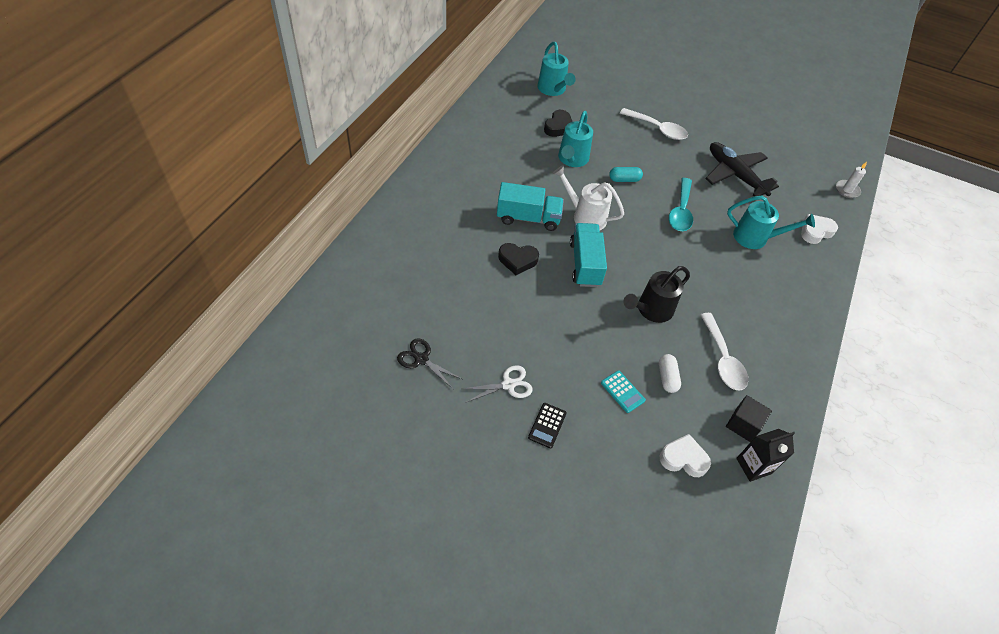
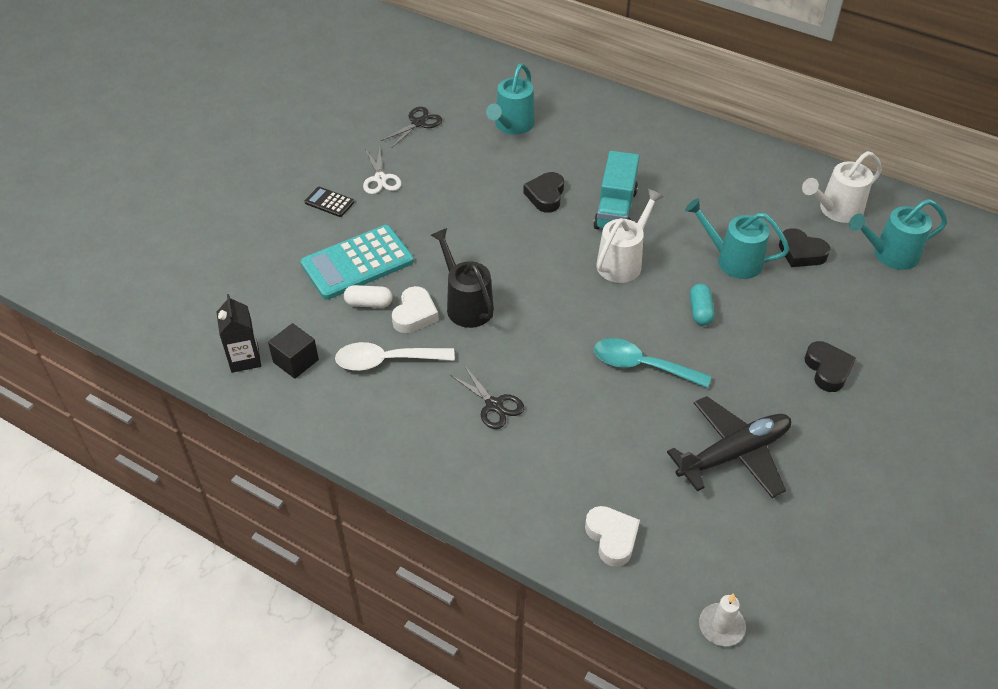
camera: 100 degrees right, 5 degrees down
(514, 106) = (835, 210): none -> white watering can
(585, 264) = (540, 253): turquoise truck -> none
(622, 392) = (357, 263): turquoise calculator -> turquoise calculator, size x2.15
(657, 129) = (827, 370): white spoon -> black heart
(683, 459) = (268, 300): white heart -> white heart (414, 314)
(740, 290) = (494, 405): none -> black scissors
(756, 238) = (593, 448): turquoise watering can -> turquoise watering can (512, 126)

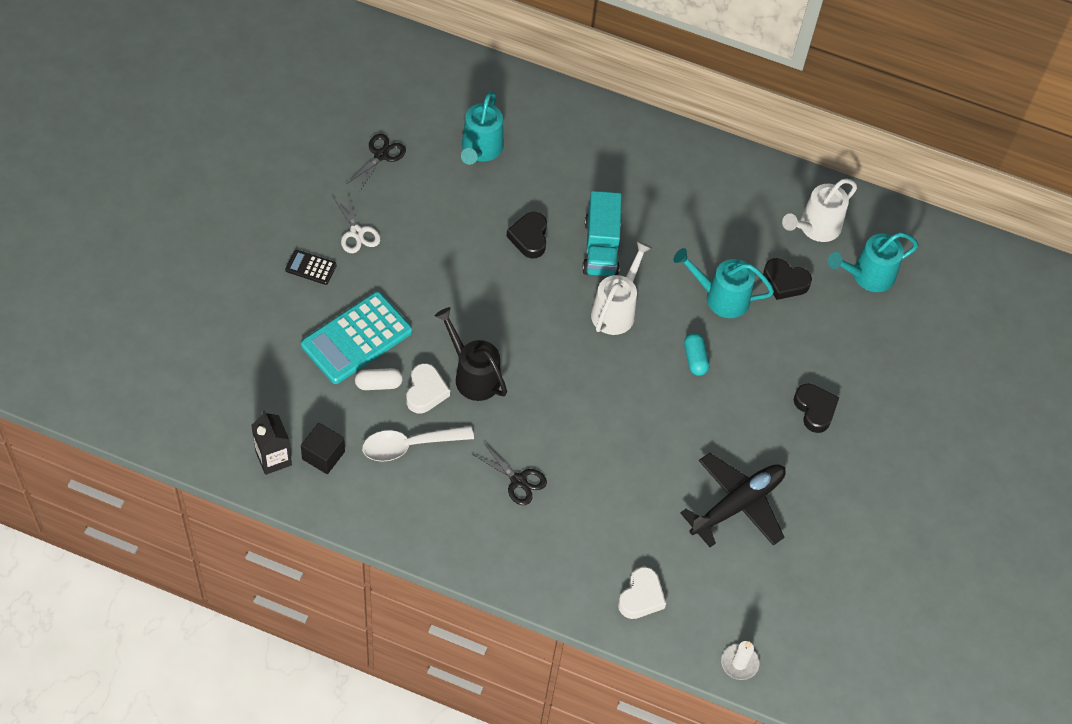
camera: 15 degrees left, 10 degrees up
(612, 538) = (641, 597): white heart -> white heart turned 60 degrees clockwise
(641, 366) = (647, 424): turquoise spoon -> none

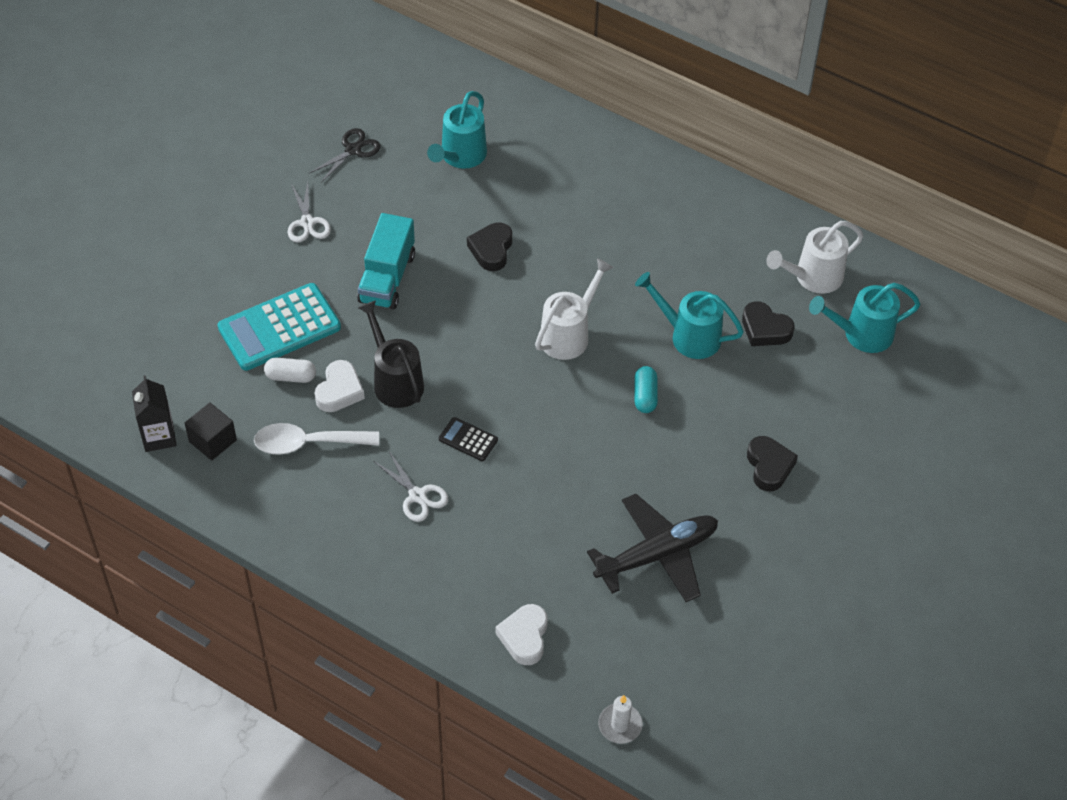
camera: 15 degrees right, 5 degrees down
(311, 267) = (249, 251): black calculator -> black calculator (468, 439)
(518, 480) = (417, 495): black scissors -> white scissors
(601, 247) = (567, 269): turquoise truck -> turquoise truck (387, 278)
(641, 597) = (524, 637): white heart -> white heart turned 150 degrees clockwise

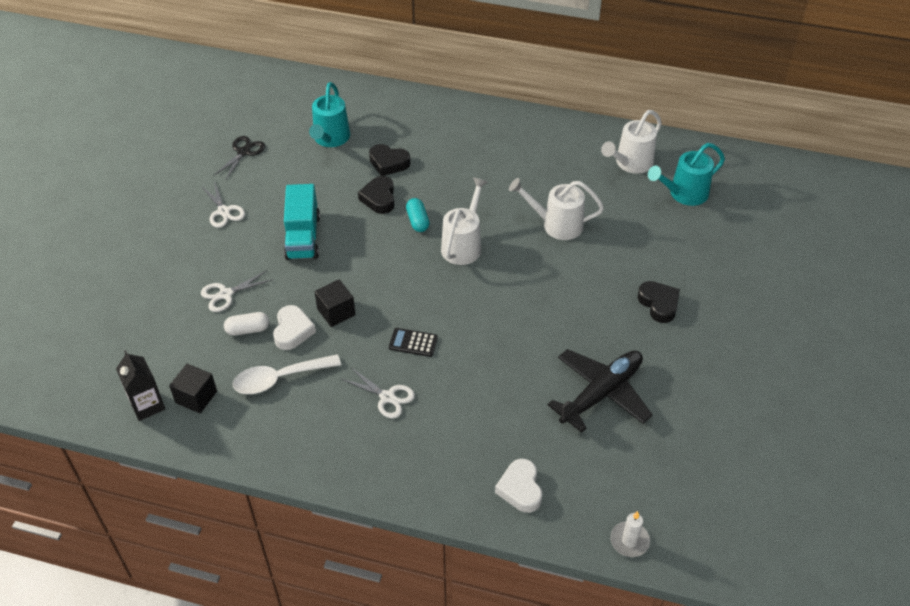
camera: 15 degrees left, 5 degrees down
(279, 327) = (226, 294): turquoise calculator -> white scissors
(394, 380) = (336, 312): black watering can -> black cube
(645, 396) = (541, 275): turquoise capsule -> turquoise capsule (418, 221)
(688, 336) = (556, 225): turquoise watering can -> white watering can
(765, 329) = (611, 207): black heart -> black heart (388, 163)

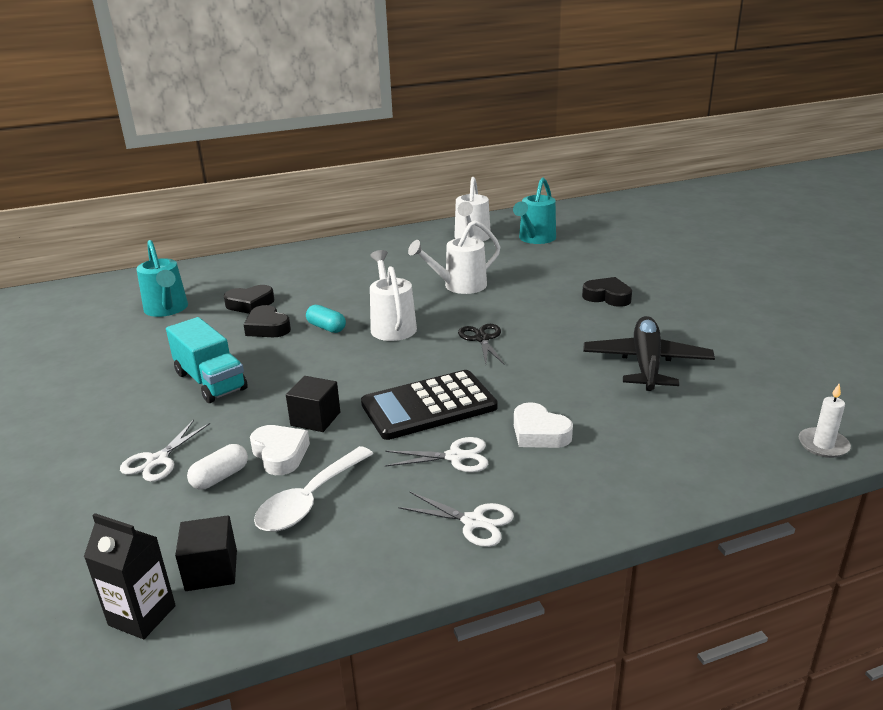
camera: 35 degrees left, 20 degrees down
(224, 211) = (86, 398): white scissors -> white scissors (473, 522)
(243, 152) = (68, 349): black scissors -> black scissors (482, 339)
(413, 342) = (428, 406): black calculator -> black calculator, size x2.15
(520, 489) = (680, 459): white heart -> white heart (539, 433)

